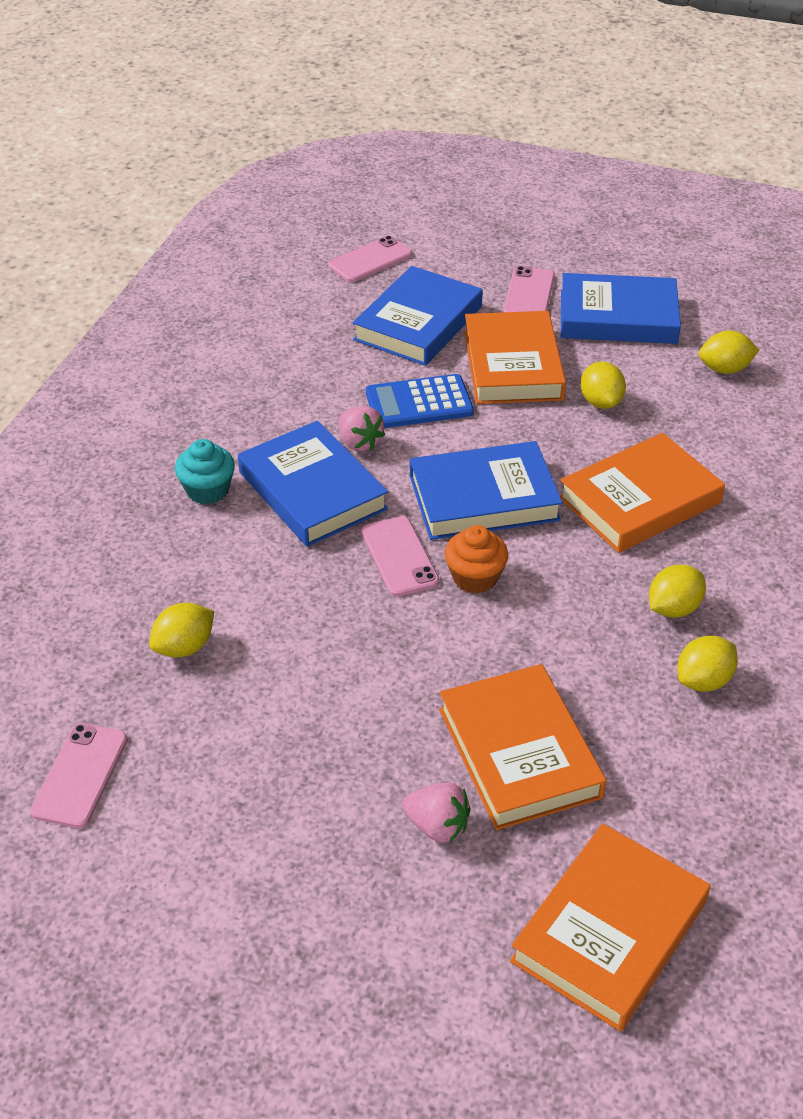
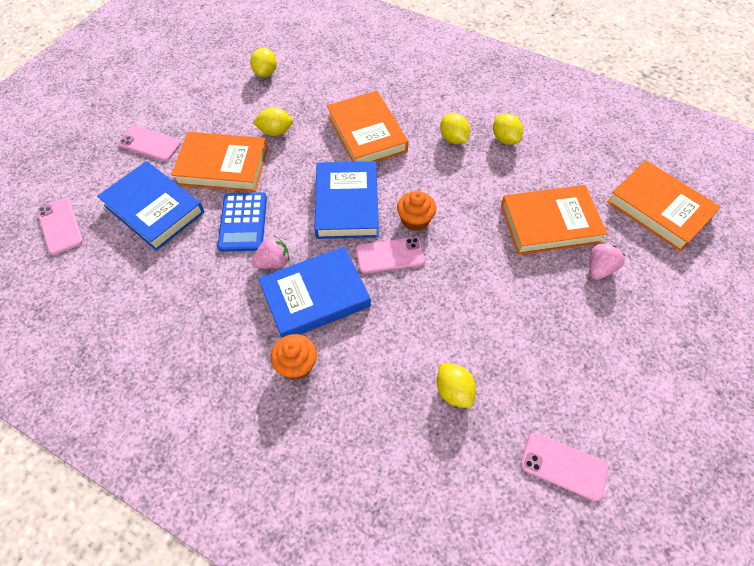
camera: 80 degrees left, 15 degrees up
(207, 490) = (296, 364): turquoise cupcake -> orange cupcake
(618, 317) = (195, 106): blue book -> none

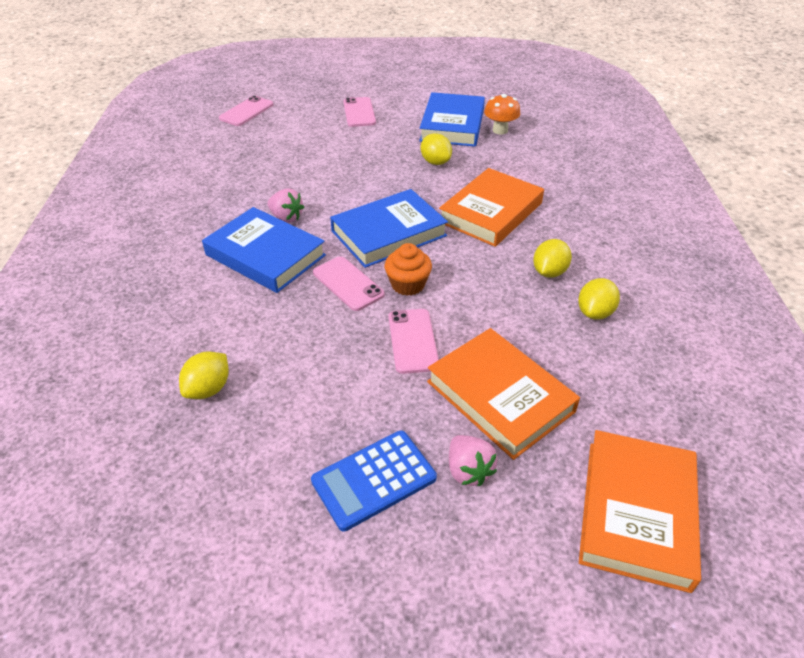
camera: 60 degrees right, 15 degrees down
(154, 209) = (295, 140): blue book -> blue book (452, 125)
(223, 166) = (368, 152): orange book -> none
(243, 222) = (317, 186): blue calculator -> blue calculator (374, 480)
(265, 73) = (500, 130): yellow lemon -> orange mushroom
(296, 364) = (185, 272): orange cupcake -> none
(563, 466) = (153, 520): pink phone -> pink phone (413, 341)
(599, 268) = (468, 470): pink strawberry -> pink strawberry turned 60 degrees clockwise

